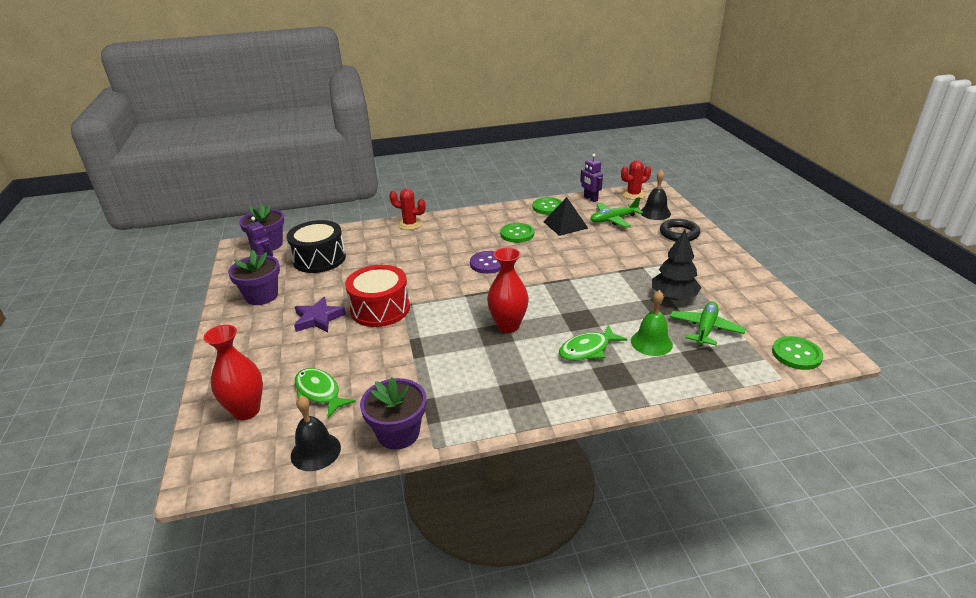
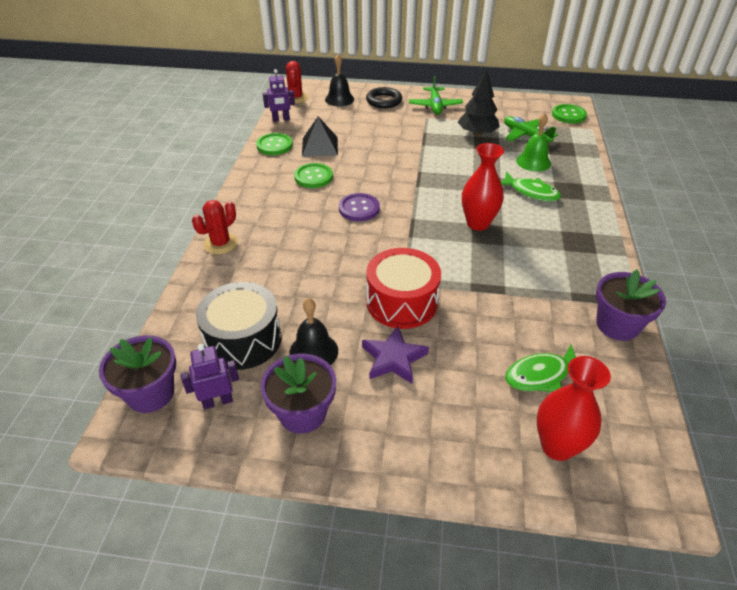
camera: 70 degrees left, 10 degrees up
(315, 451) = (635, 389): black bell -> black bell (313, 351)
(587, 349) = (531, 192): green fish -> green fish turned 45 degrees counterclockwise
(613, 219) = (333, 121): green plane -> green plane (435, 106)

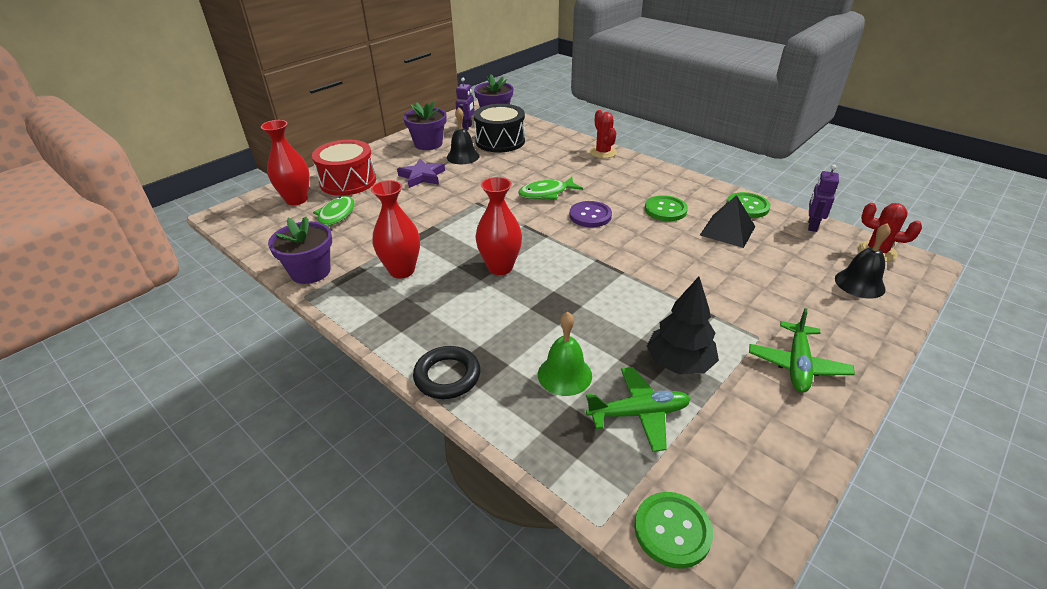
camera: 125 degrees right, 5 degrees down
(384, 101) = (838, 320): black ring -> black ring (447, 376)
(402, 302) = (460, 195): red drum -> red drum (348, 181)
(435, 106) = (797, 365): green plane -> green plane turned 105 degrees counterclockwise
(531, 192) = (508, 331): green fish -> green fish (546, 193)
(544, 271) = (402, 270): none -> red vase

